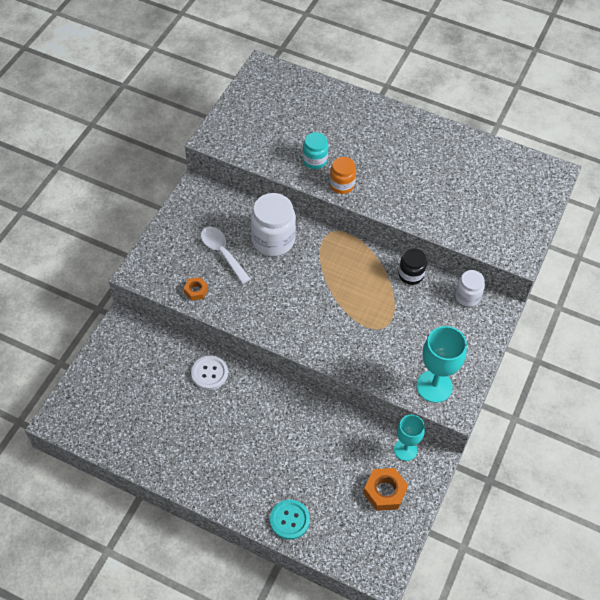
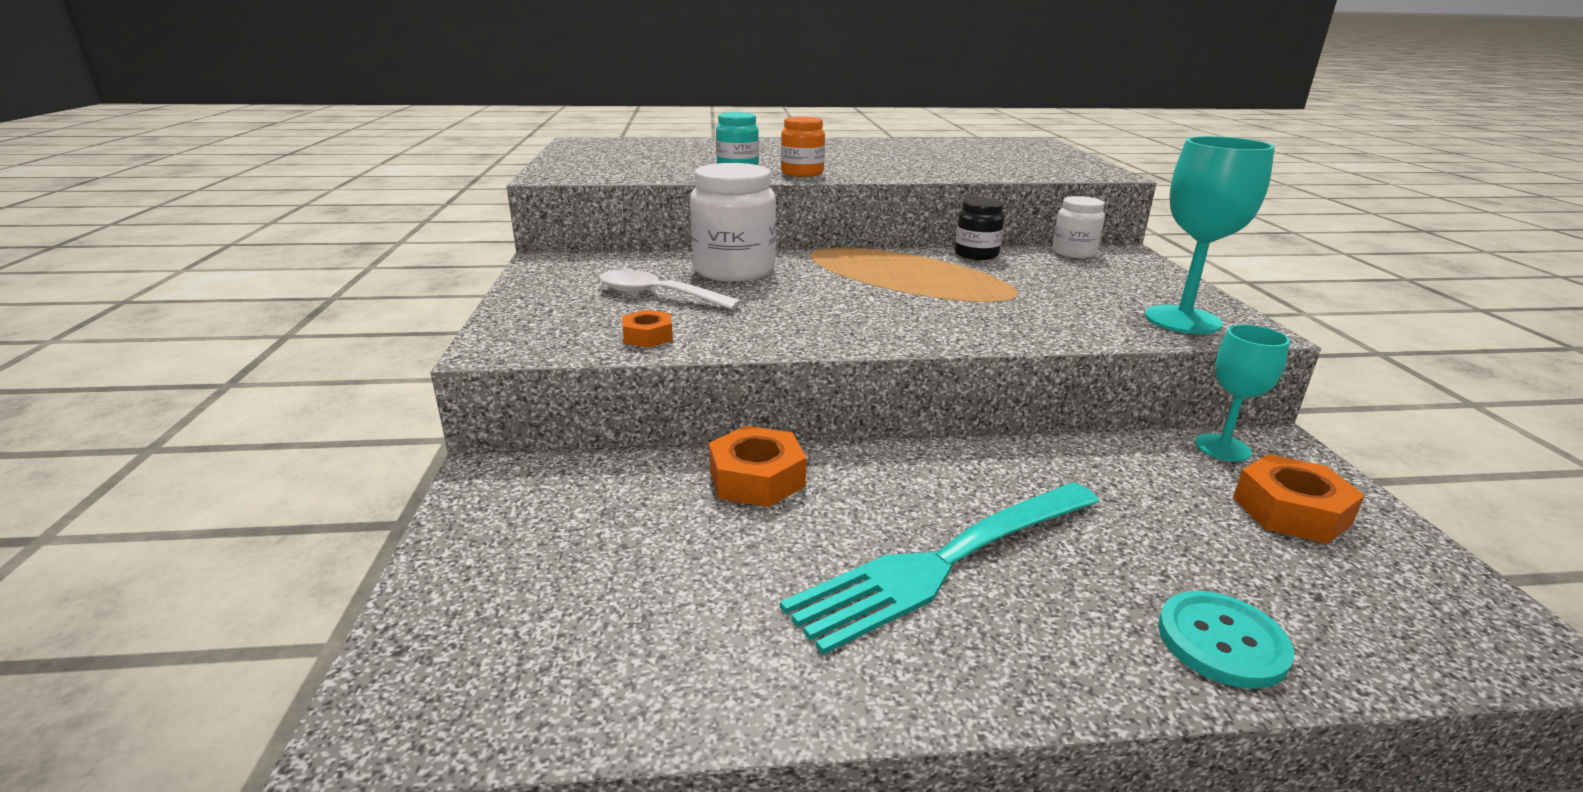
camera: 30 degrees left, 30 degrees down
(209, 373) = (756, 478): white button -> orange nut
(238, 446) = (944, 562): none -> turquoise fork

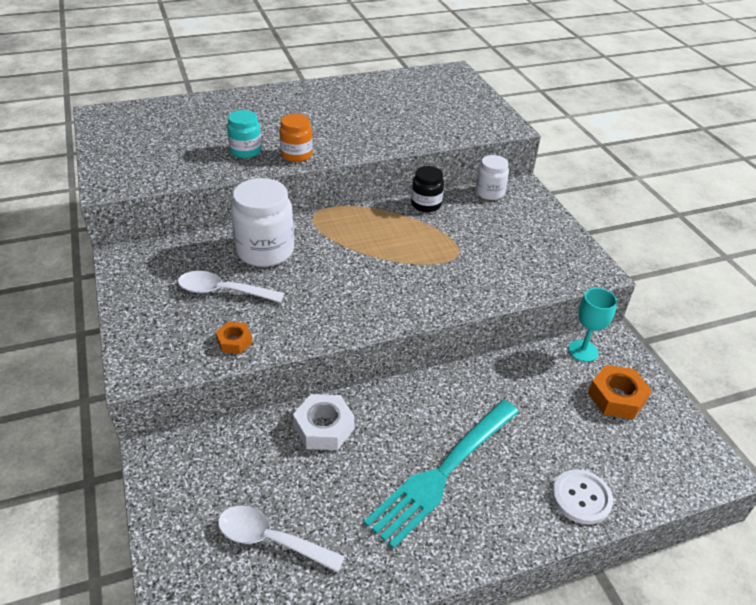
camera: 15 degrees left, 15 degrees up
(608, 603) = (270, 540): none -> white spoon
(756, 478) = (324, 427): orange nut -> white nut
(1182, 320) = (559, 267): turquoise goblet -> none
(1222, 641) = (581, 498): turquoise button -> white button

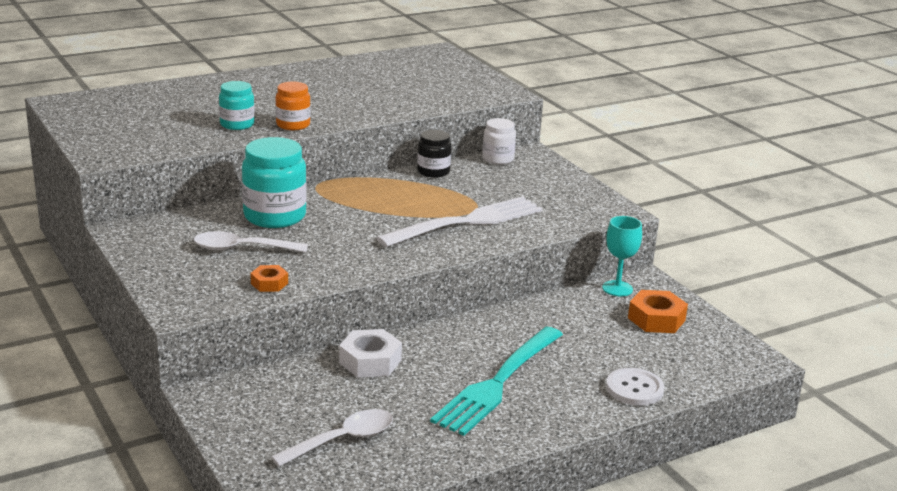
camera: 10 degrees left, 15 degrees down
(265, 251) = (274, 216): white jar -> turquoise jar
(270, 540) = (343, 440): white spoon -> white spoon turned 135 degrees clockwise
(444, 273) = (467, 222): none -> white fork

